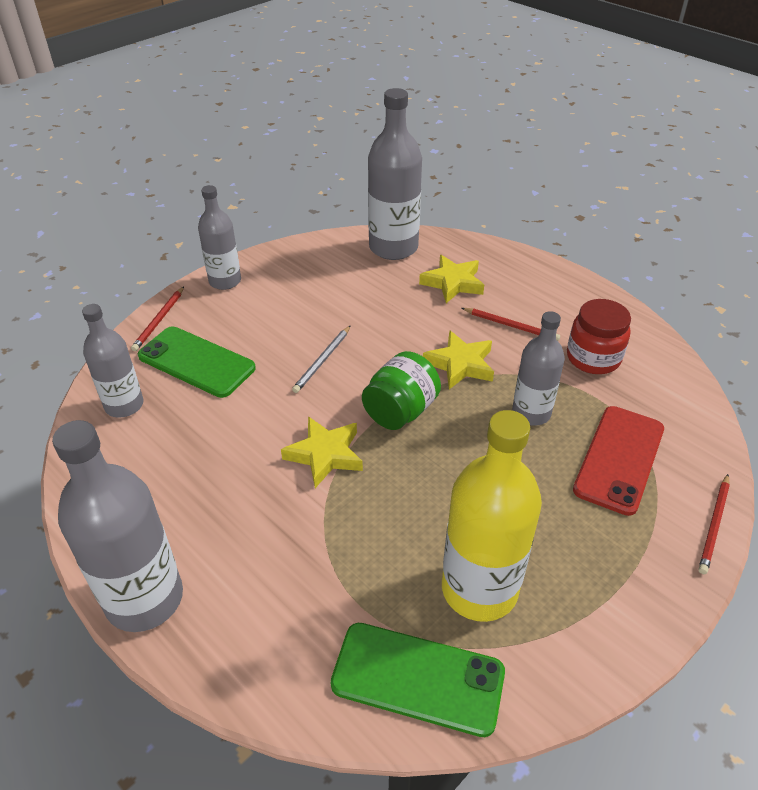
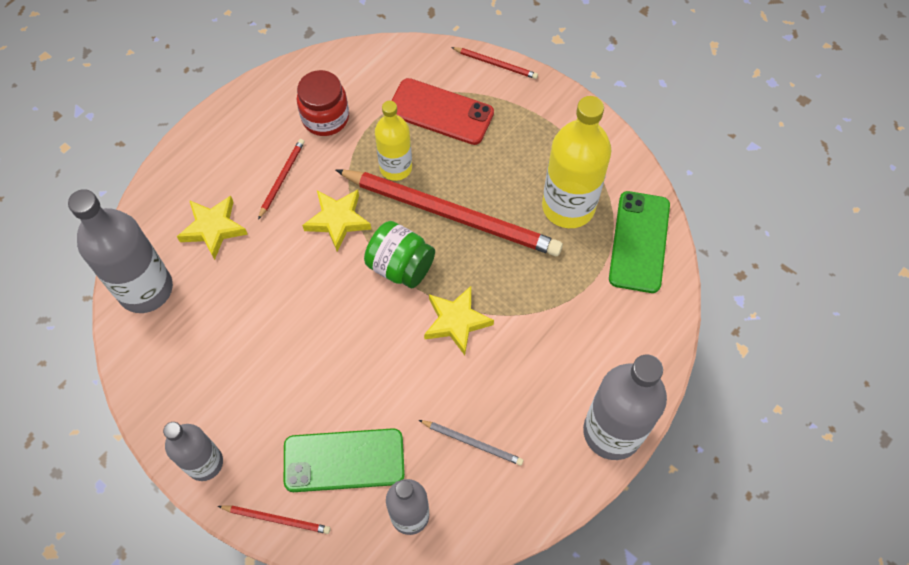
camera: 95 degrees left, 20 degrees up
(196, 362) = (344, 460): green phone -> green phone turned 60 degrees clockwise
(322, 361) = (337, 339): grey pencil -> grey pencil (472, 443)
(467, 460) = (451, 214): none -> red pencil
(531, 413) = (395, 167): grey bottle -> yellow bottle

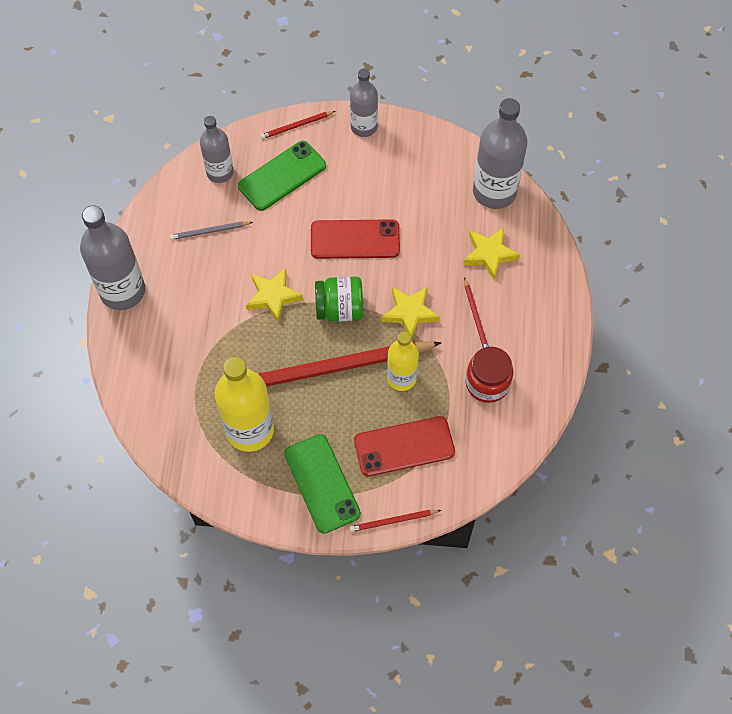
camera: 145 degrees right, 0 degrees up
(327, 329) = (355, 239): none -> red phone
(639, 242) = (178, 435): green phone -> green phone (322, 483)

